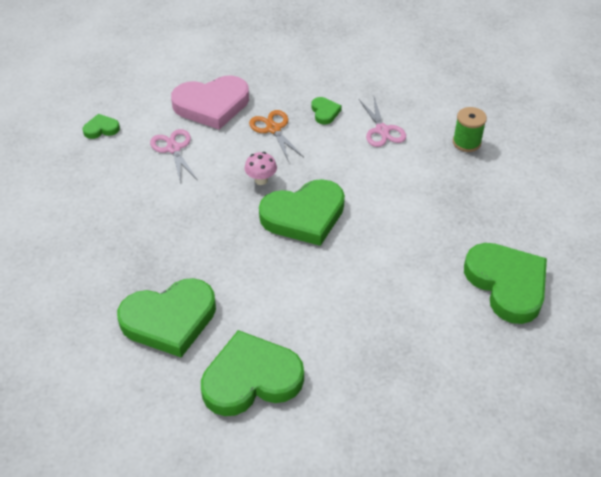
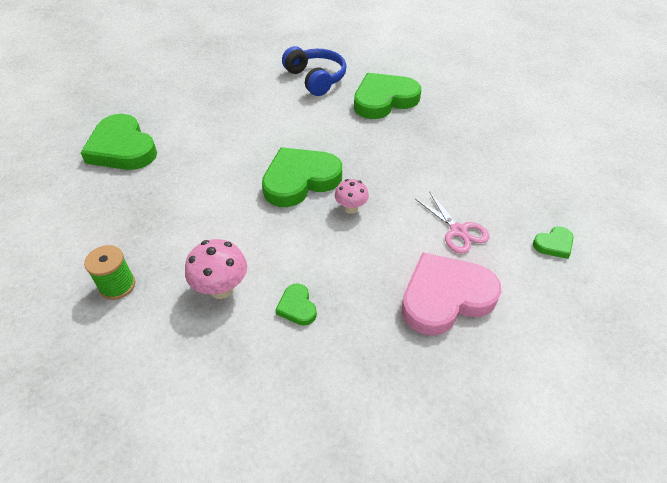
camera: 170 degrees right, 0 degrees up
(251, 379) = (316, 79): green heart -> blue headphones
(273, 129) = (356, 272): orange scissors -> none
(382, 130) = (221, 288): pink scissors -> pink mushroom

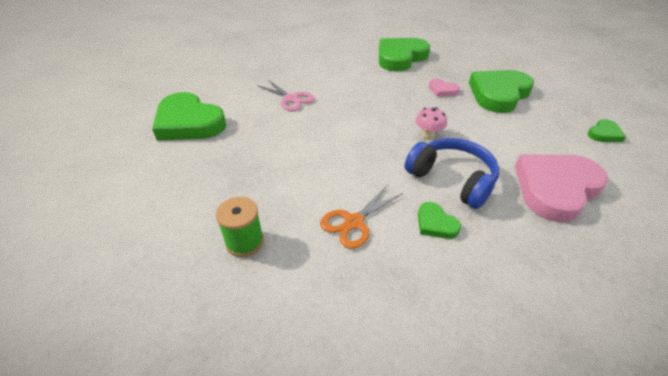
camera: 15 degrees left, 5 degrees down
(221, 288) = (353, 222): pink mushroom -> orange scissors
(300, 180) = (370, 122): green heart -> green heart (498, 94)
(316, 79) = (336, 51): blue headphones -> blue headphones (452, 179)
(404, 153) = (442, 90): none -> pink heart
(458, 231) = (526, 137): pink scissors -> pink scissors (291, 99)

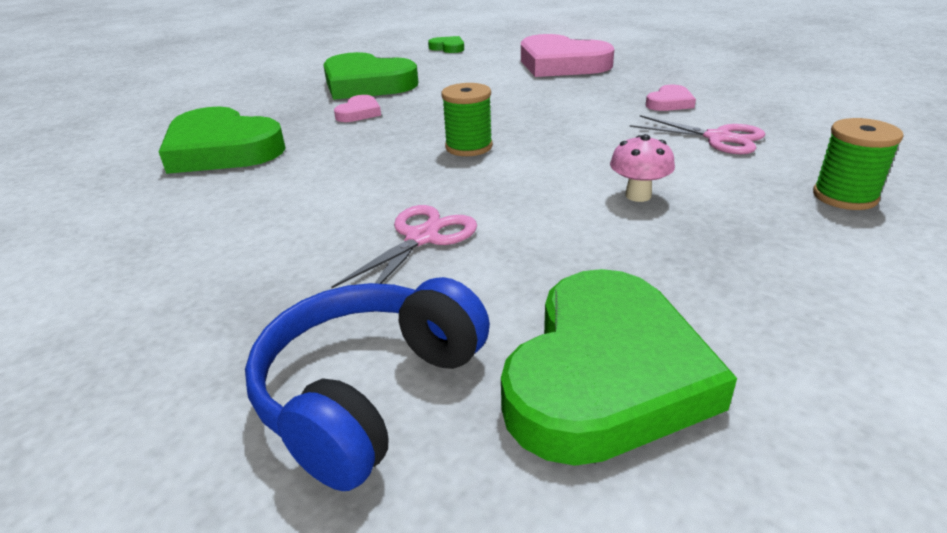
camera: 100 degrees left, 10 degrees down
(353, 222) = (718, 138): orange scissors -> pink scissors
(378, 119) = (469, 147): none -> green spool
(428, 136) = (498, 114): pink mushroom -> pink mushroom (638, 195)
(435, 223) = (670, 103): green heart -> pink heart
(452, 179) = (585, 99): blue headphones -> blue headphones (368, 392)

